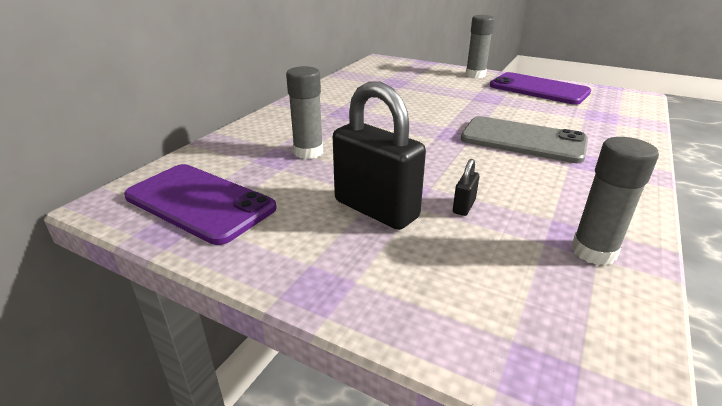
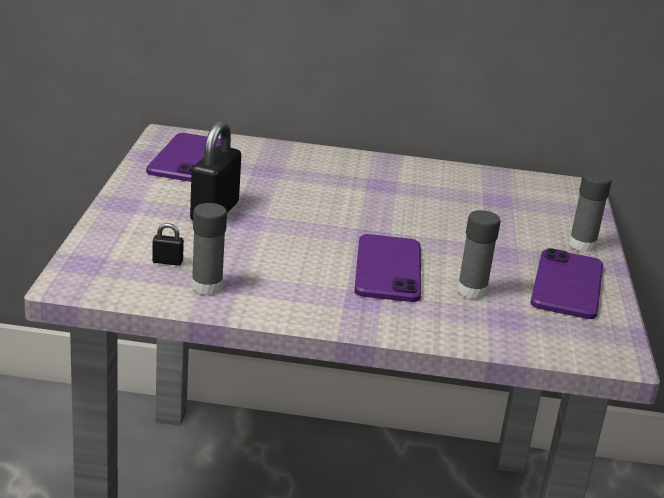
camera: 65 degrees right, 5 degrees down
(308, 152) = (285, 180): grey glue stick -> grey glue stick (472, 291)
(464, 207) = (239, 242): black padlock -> black padlock (167, 262)
(523, 140) = (388, 269): grey phone -> purple phone

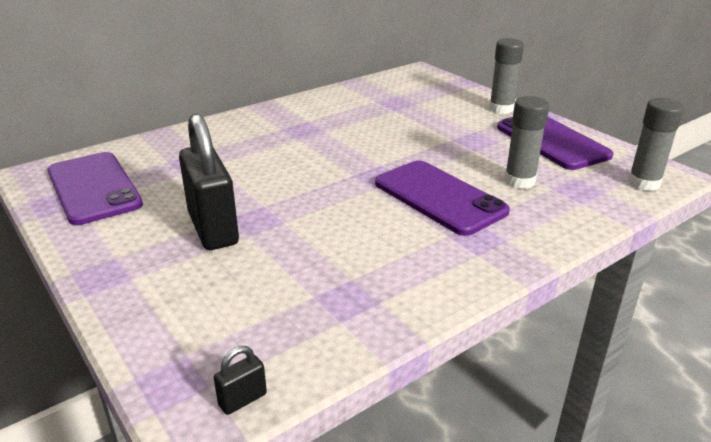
camera: 40 degrees left, 5 degrees up
(167, 262) = (260, 314): black padlock -> black padlock (242, 400)
(207, 287) = (345, 316): grey glue stick -> grey glue stick (644, 183)

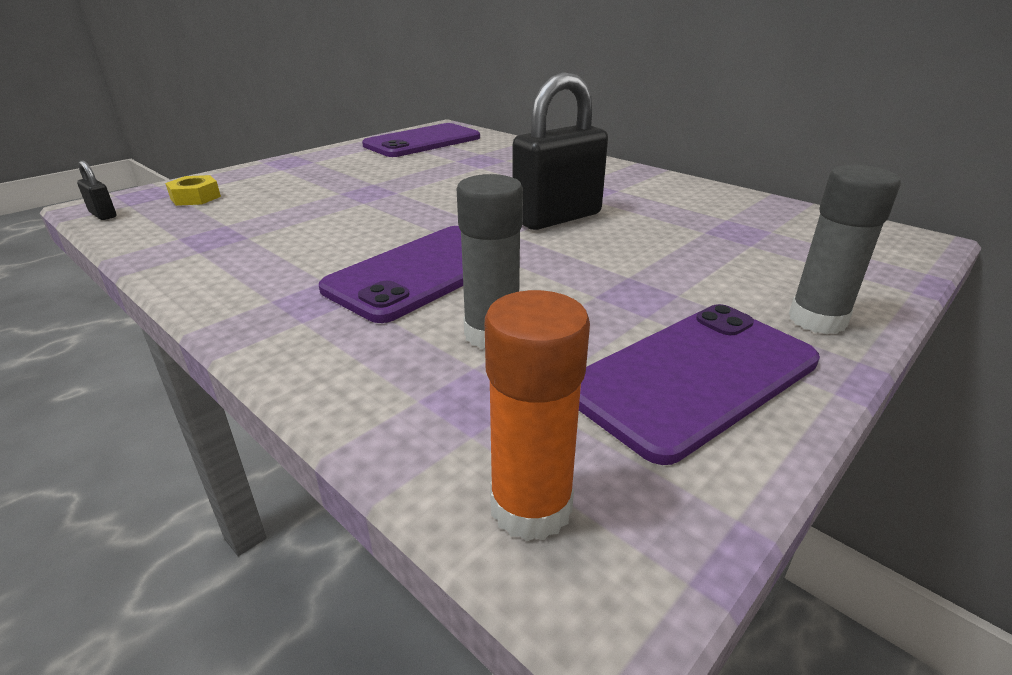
camera: 80 degrees right, 0 degrees up
(212, 331) = (195, 197): none -> yellow nut
(213, 229) = (352, 180): black padlock -> black padlock (557, 218)
(644, 183) = (531, 507): grey glue stick -> orange glue stick

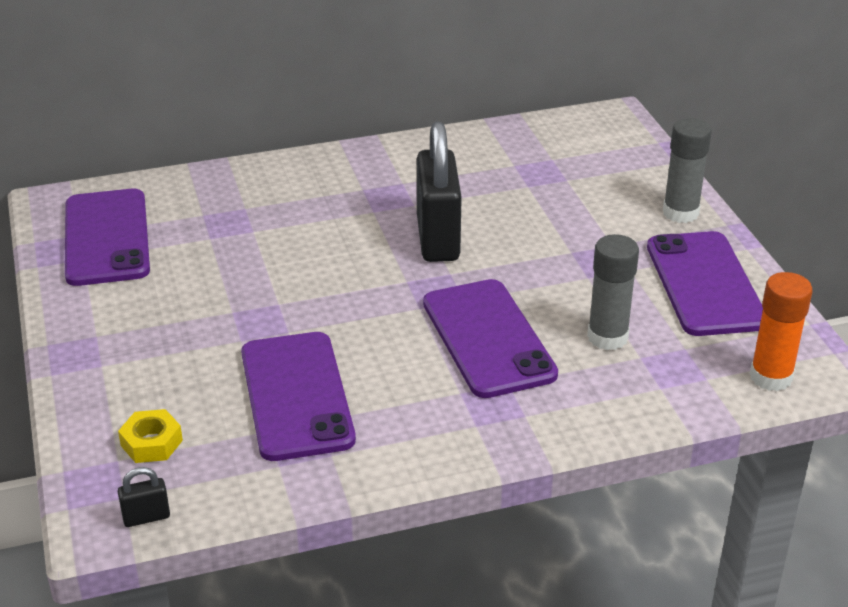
camera: 60 degrees left, 5 degrees up
(277, 222) = (296, 396): none -> purple phone

